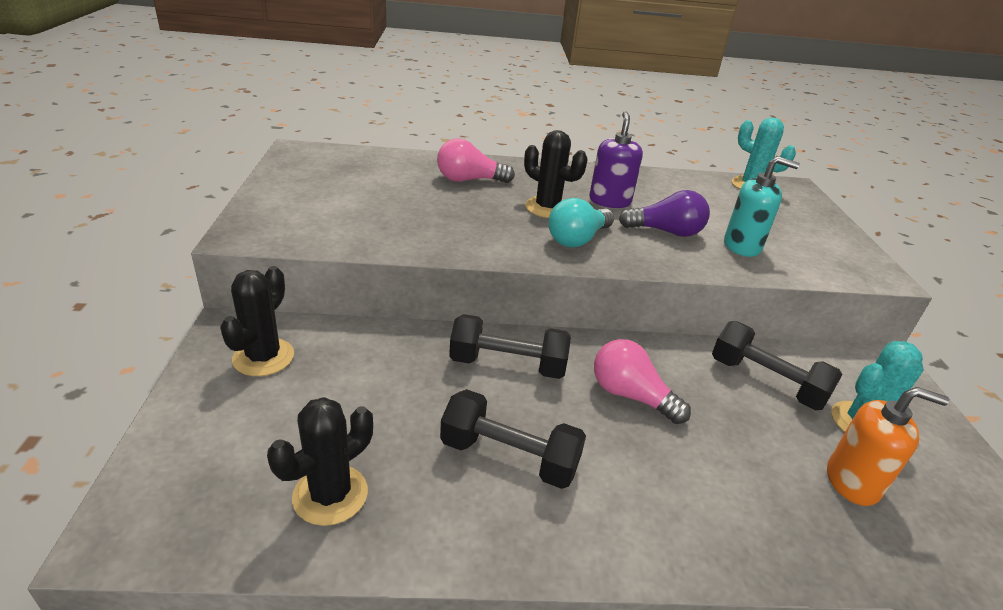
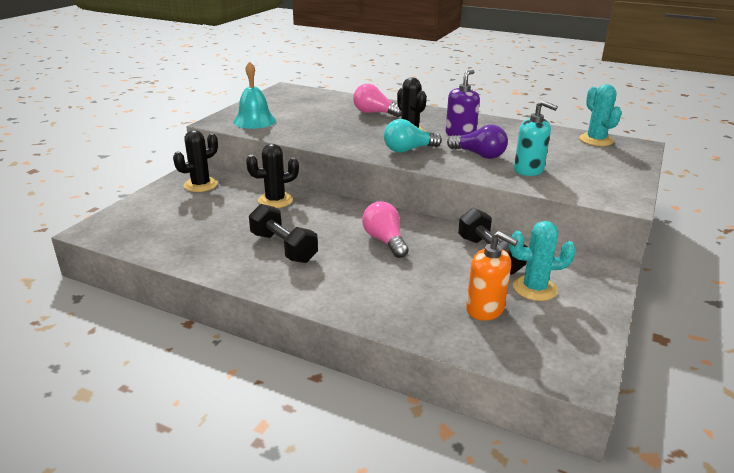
camera: 30 degrees right, 5 degrees down
(306, 222) = (254, 121): none -> turquoise bell
(330, 495) = (184, 239): black cactus -> black cactus (275, 200)
(507, 365) = (325, 213): black dumbbell -> none

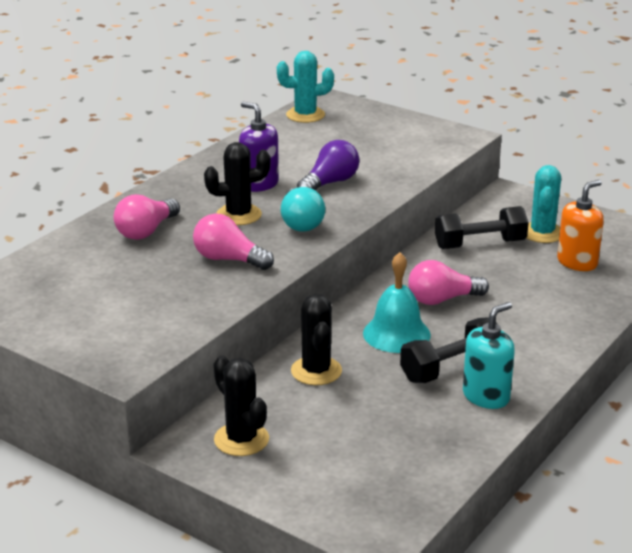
camera: 80 degrees left, 0 degrees up
(254, 121) = (134, 332): turquoise bell -> turquoise bell (396, 334)
(346, 134) = (229, 259): none -> pink light bulb
(529, 170) = (381, 164): turquoise soap dispenser -> turquoise soap dispenser (486, 396)

